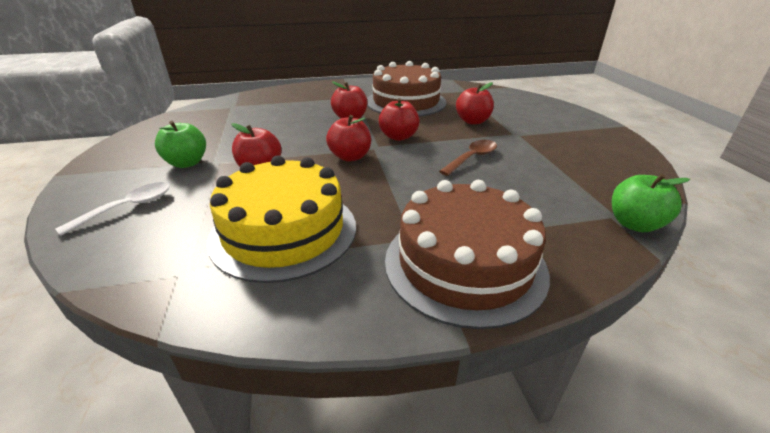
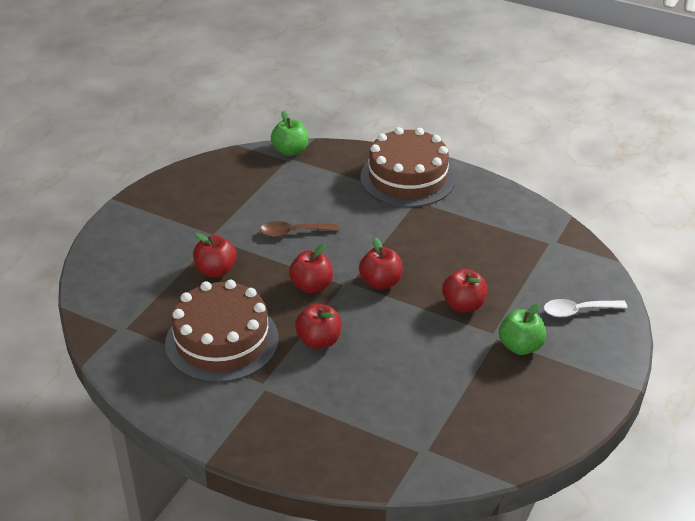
camera: 140 degrees left, 5 degrees up
(284, 231) = (483, 240): yellow cake -> none

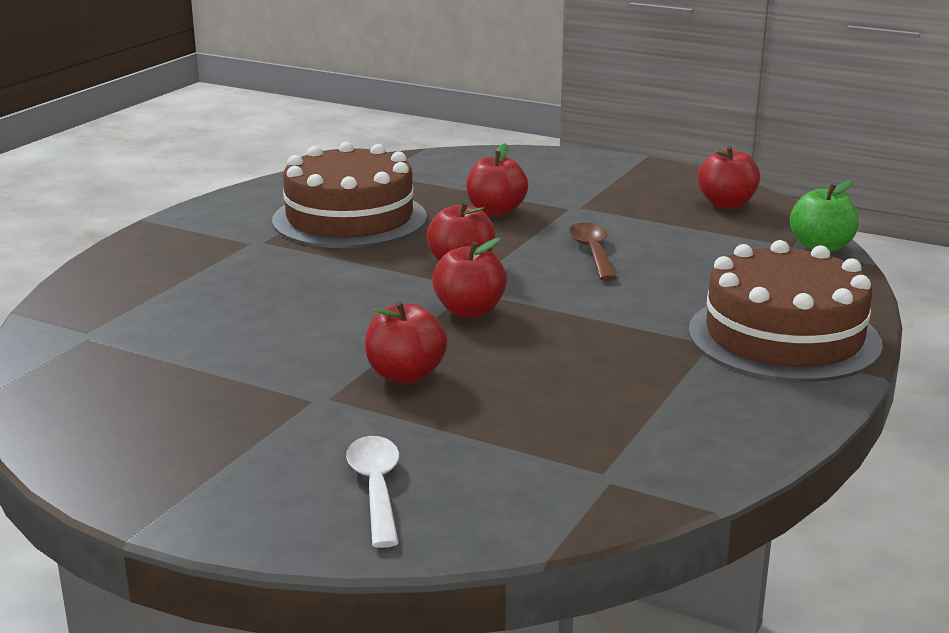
camera: 90 degrees right, 15 degrees down
(319, 341) = (337, 271): red apple -> red apple (726, 204)
(520, 346) = (286, 421): green apple -> none

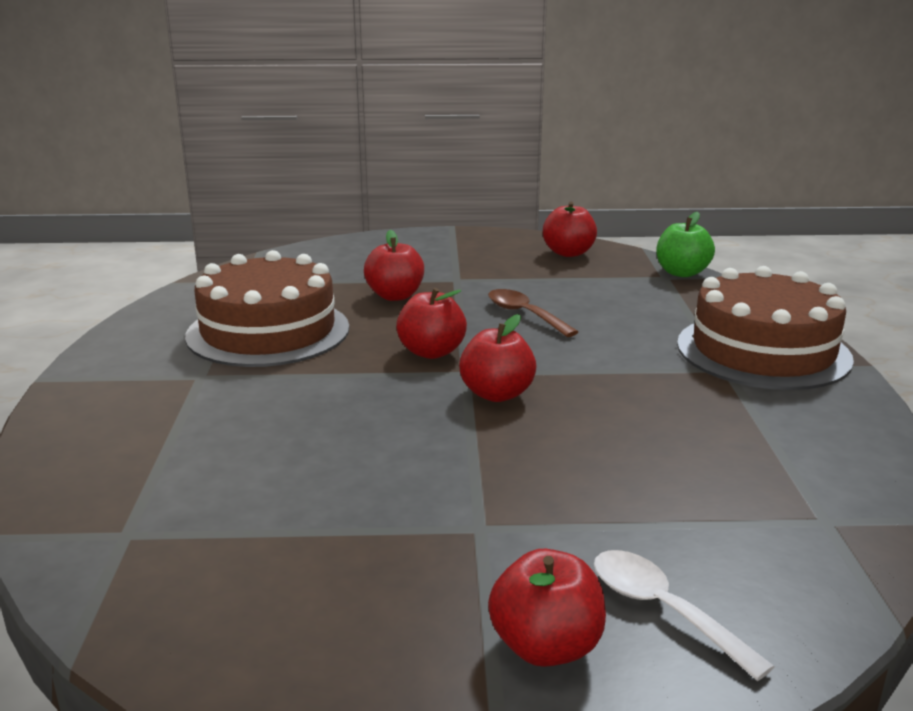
camera: 30 degrees left, 0 degrees up
(405, 375) = (525, 475): red apple -> red apple (546, 647)

